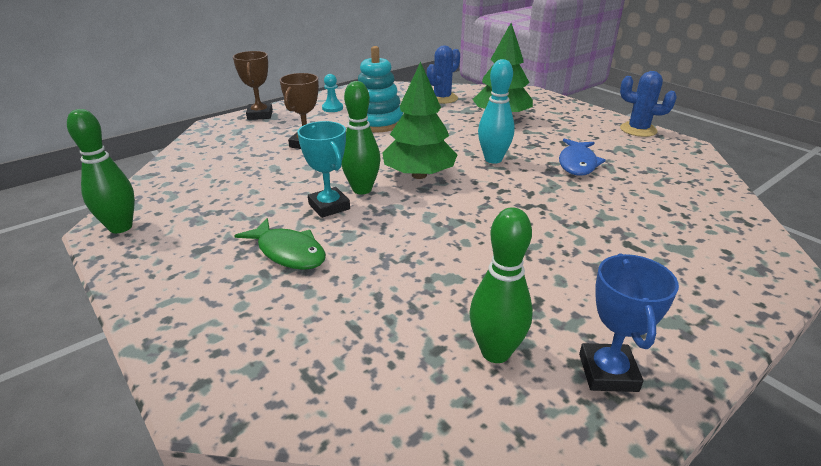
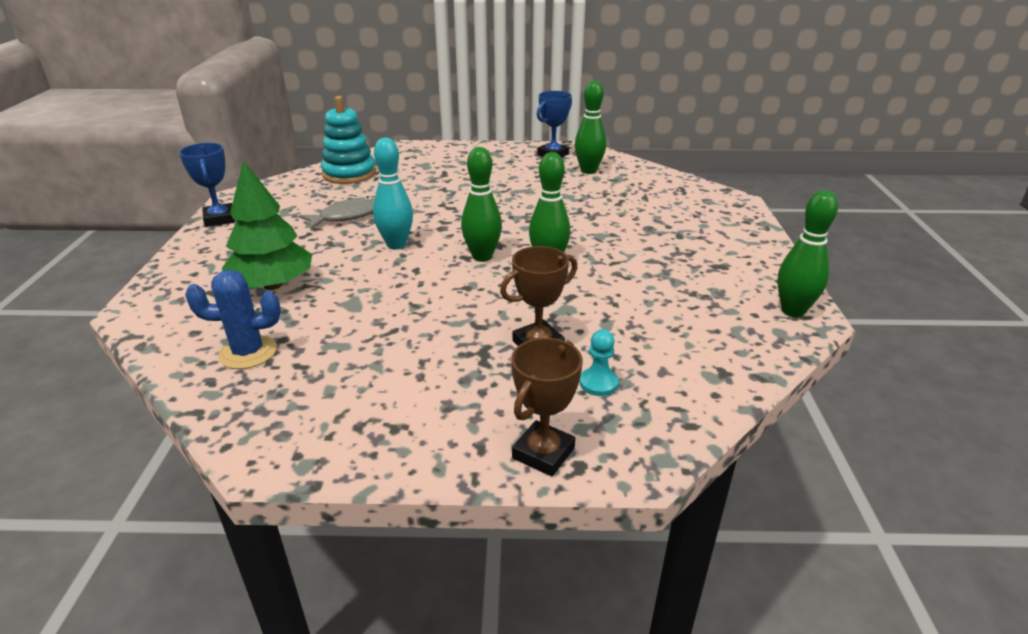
camera: 140 degrees left, 0 degrees up
(288, 252) = (654, 240): green fish -> none
(329, 206) = (592, 260): turquoise trophy -> none
(332, 108) = (417, 411): turquoise pawn -> turquoise pawn (598, 383)
(377, 122) = (408, 343): turquoise stacking toy -> turquoise stacking toy (349, 174)
(419, 175) = (482, 257): green tree -> green bowling pin
(577, 163) = (347, 216): blue fish -> grey fish
(638, 130) = (220, 219): blue cactus -> blue trophy

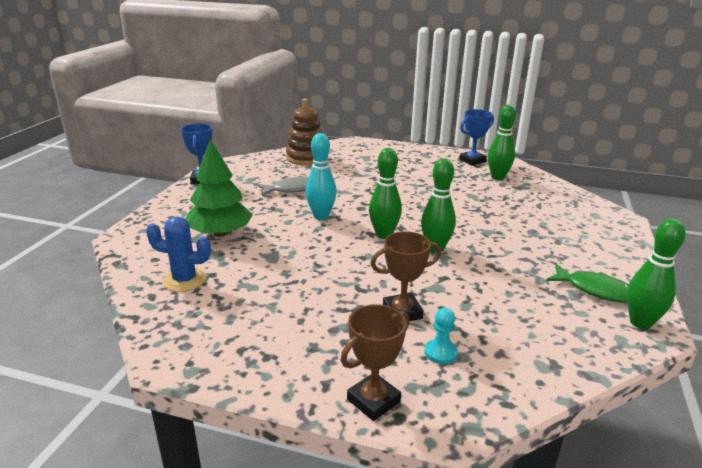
camera: 15 degrees right, 5 degrees down
(349, 174) = (306, 158): turquoise stacking toy -> brown stacking toy
(737, 284) = (596, 290): none -> green fish

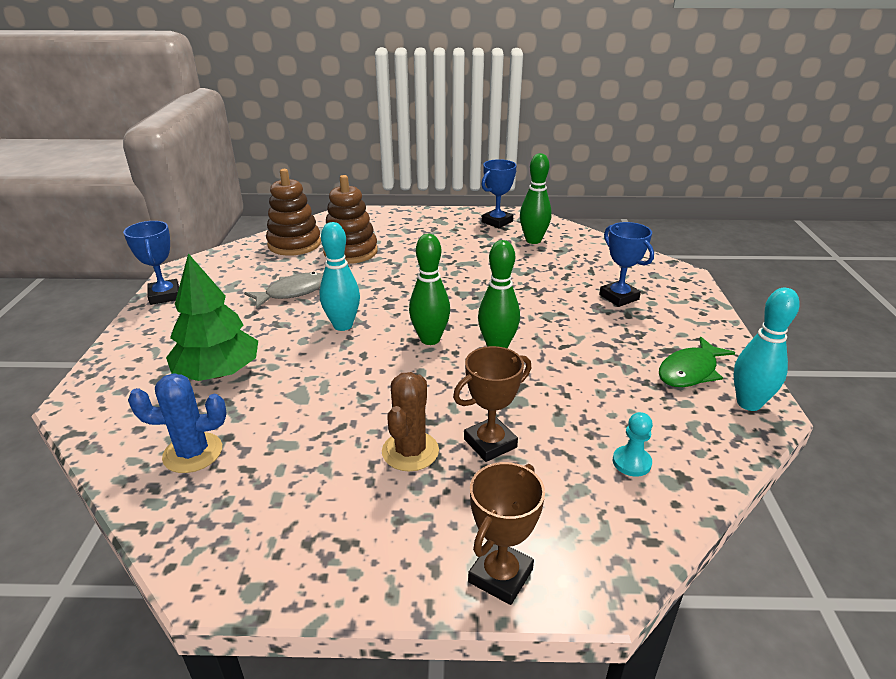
camera: 15 degrees left, 5 degrees up
(338, 306) = (410, 451): none -> brown cactus
(346, 168) = (350, 252): none -> brown stacking toy
(440, 353) = (554, 490): turquoise pawn -> turquoise pawn (631, 462)
(555, 227) = (619, 297): none -> blue trophy
(596, 290) = (690, 371): green fish -> green fish turned 120 degrees clockwise
(640, 323) = (748, 403): green bowling pin -> turquoise bowling pin

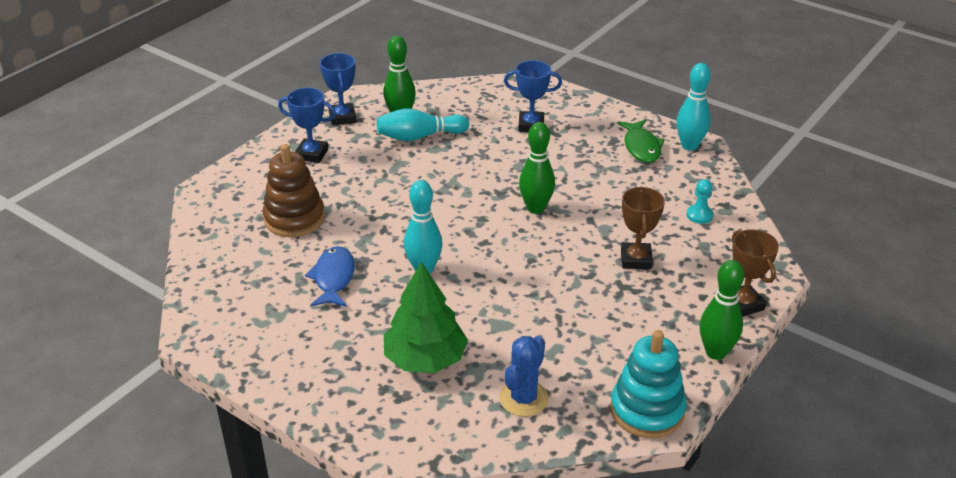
camera: 55 degrees left, 5 degrees up
(165, 295) = (242, 360): blue trophy -> blue trophy (312, 154)
(222, 560) = (647, 410): none -> turquoise stacking toy
(293, 292) = (333, 278): grey fish -> blue fish
(294, 244) = (232, 246): brown stacking toy -> none
(410, 451) = (614, 295): brown cactus -> none
(430, 339) = (492, 234): green bowling pin -> green bowling pin (716, 352)
(520, 257) = (419, 136): none -> turquoise bowling pin

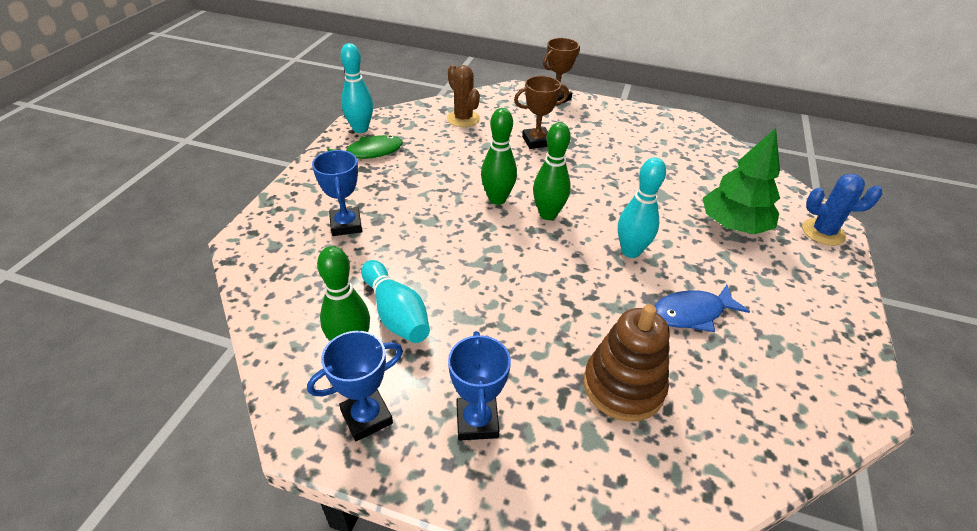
camera: 110 degrees left, 5 degrees up
(523, 398) = (723, 171): blue cactus -> blue cactus (823, 232)
(647, 410) = (684, 125): turquoise stacking toy -> none
(699, 215) = (463, 119): turquoise pawn -> brown cactus
(716, 352) = (611, 105): green bowling pin -> green bowling pin (548, 214)

